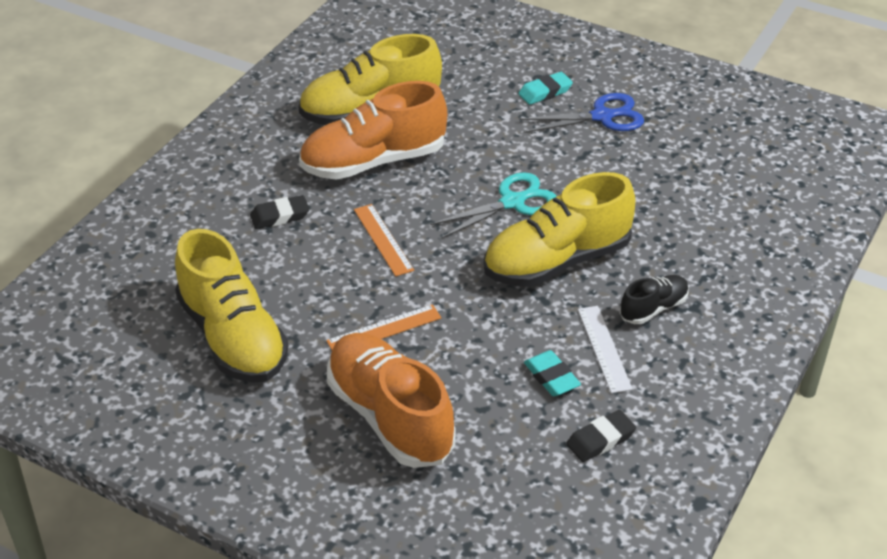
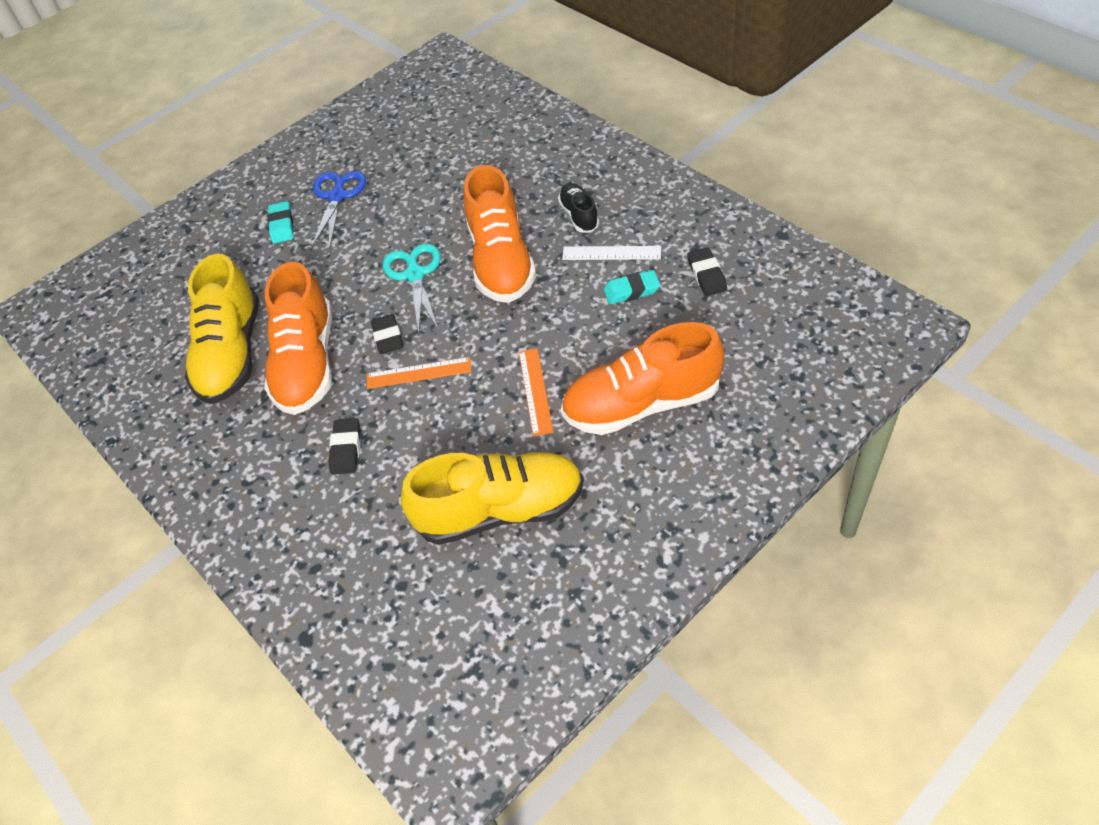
camera: 65 degrees left, 10 degrees up
(422, 206) = (388, 337): none -> black eraser
(557, 261) = (501, 261): yellow shoe -> orange shoe

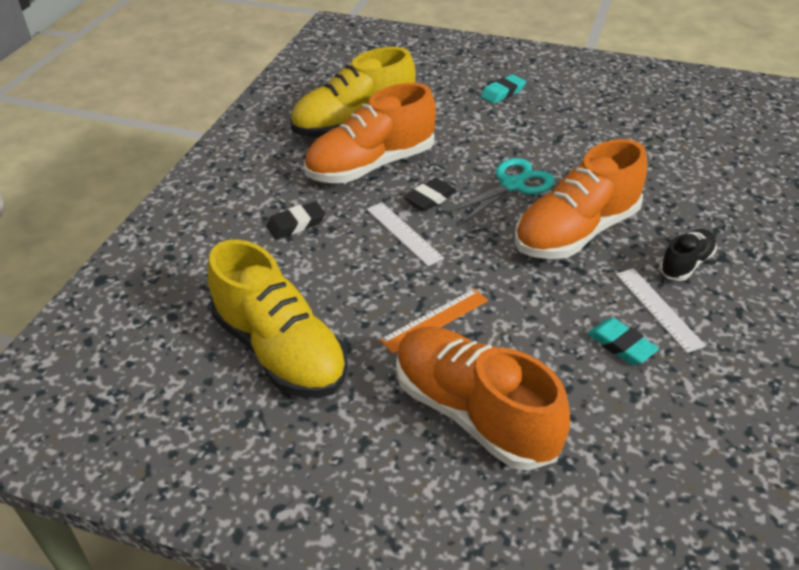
camera: 55 degrees right, 10 degrees down
(337, 197) = (560, 106): blue scissors -> none
(419, 373) = (404, 233): orange ruler -> white ruler
(706, 275) = (700, 404): black eraser -> none

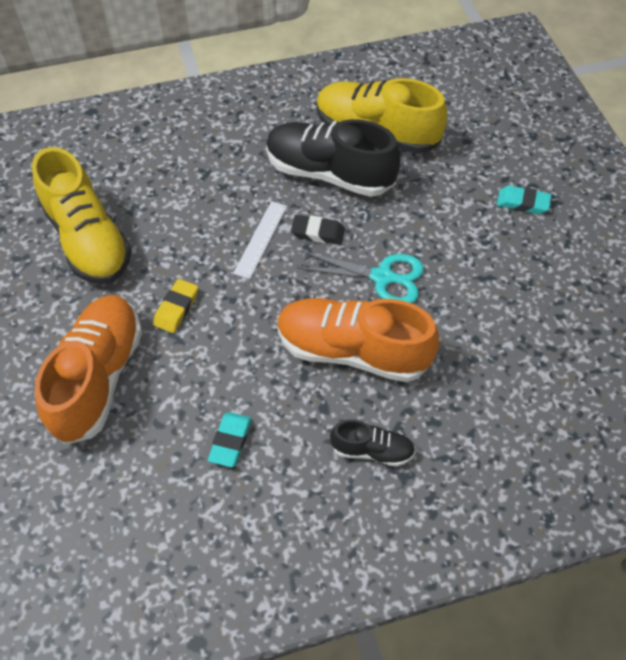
camera: 55 degrees right, 15 degrees up
(280, 350) = (88, 240): yellow shoe -> yellow shoe turned 45 degrees counterclockwise
(296, 224) = (221, 172): black eraser -> none
(371, 165) = (329, 174): orange shoe -> black shoe
(434, 320) = (176, 308): orange ruler -> yellow eraser
(658, 309) = (294, 451): white ruler -> none

